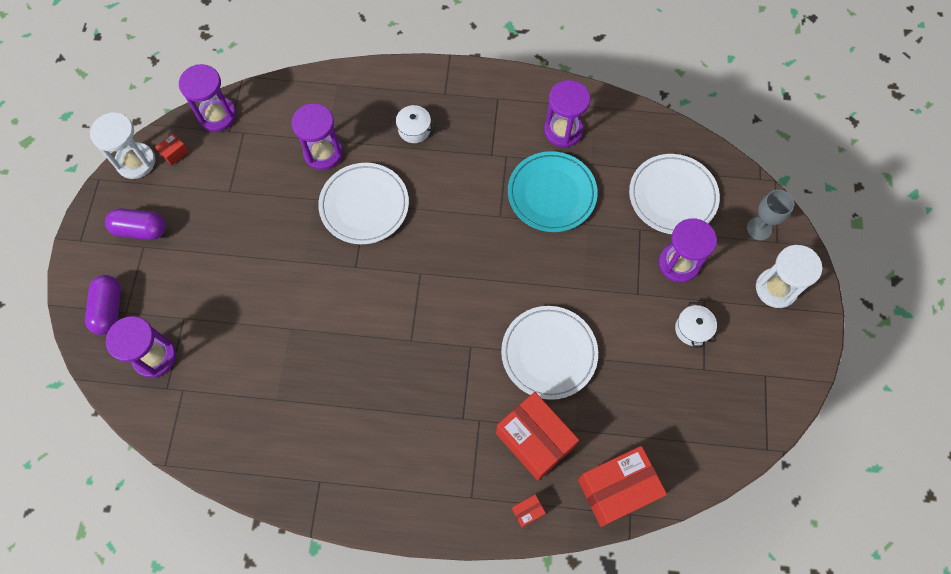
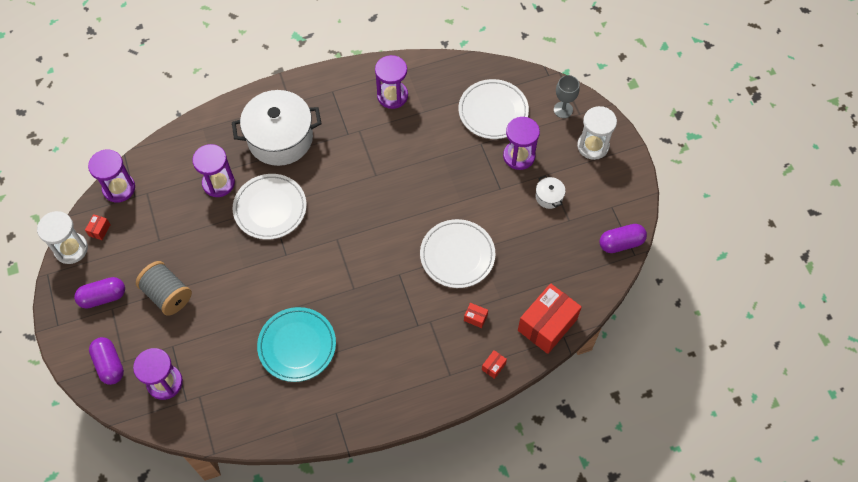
camera: 25 degrees left, 5 degrees down
(207, 256) = (167, 294): none -> grey spool
(414, 129) = (280, 138): white pot -> white pot, size x2.44
(534, 440) = (475, 318): red box -> red box, size x0.41
(551, 194) = (406, 144): turquoise plate -> turquoise plate (297, 346)
(756, 426) = (621, 243): none -> purple capsule

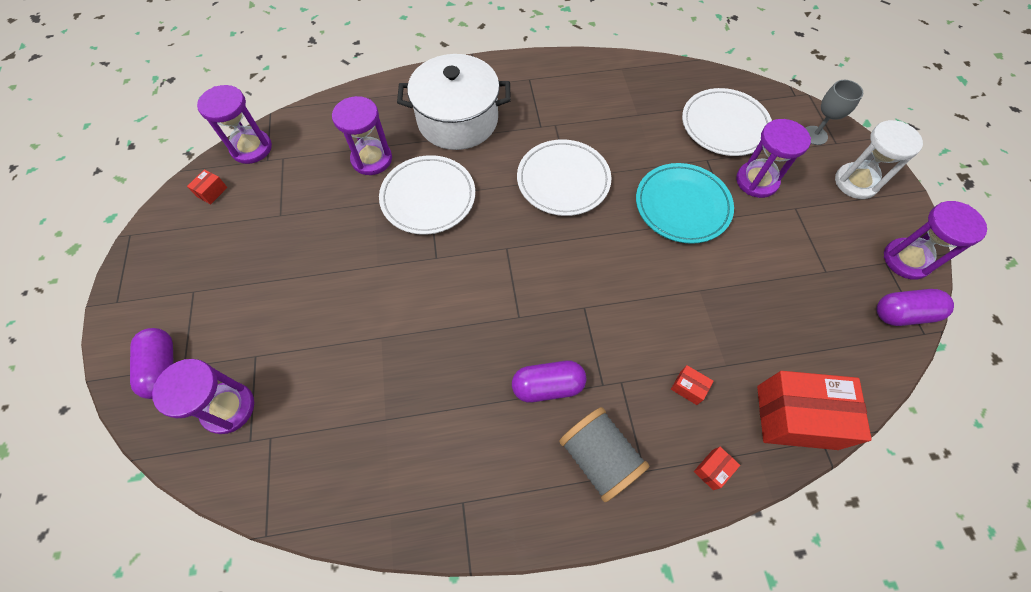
camera: 10 degrees right, 0 degrees up
(71, 249) = (170, 209): white hourglass -> none
(103, 297) = (187, 275): purple capsule -> purple capsule (548, 386)
(167, 294) = (269, 285): grey spool -> grey spool (599, 457)
(297, 346) = (425, 385): turquoise plate -> turquoise plate (682, 206)
(392, 96) = (600, 93): purple hourglass -> purple hourglass (906, 260)
(457, 255) = (667, 294): white plate -> white plate (563, 180)
(547, 325) = (796, 417): red box -> red box turned 45 degrees clockwise
(549, 197) = (797, 236): white pot -> none

